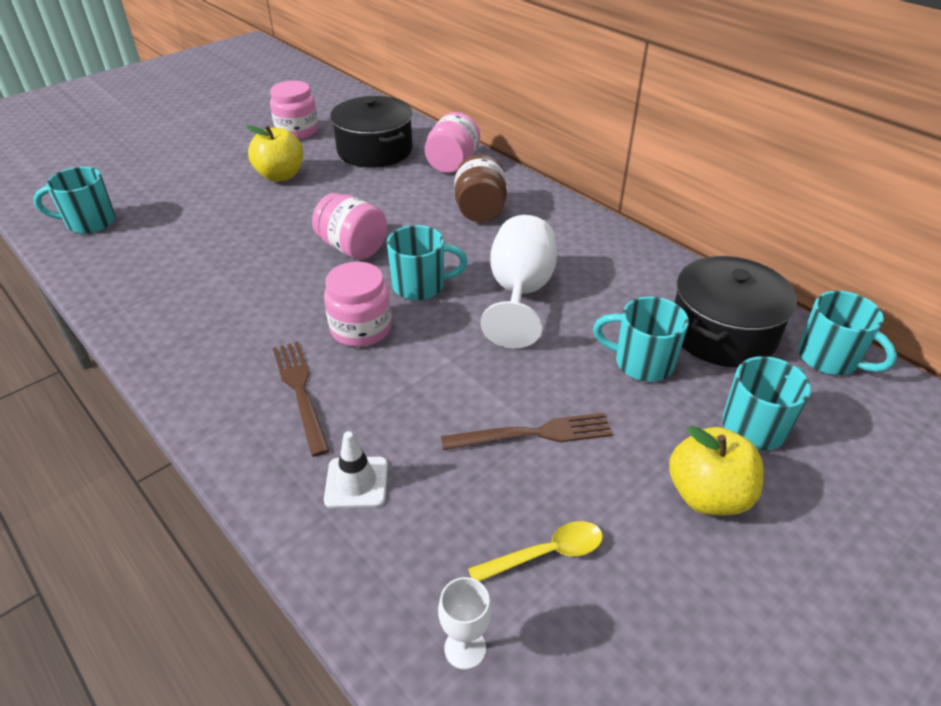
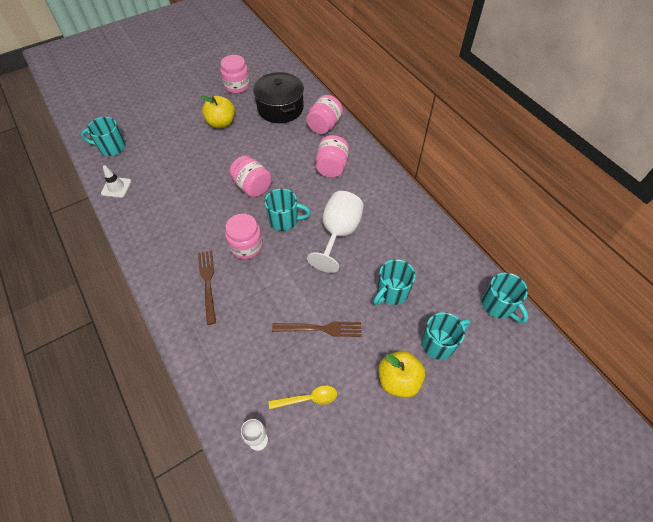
camera: 10 degrees right, 15 degrees up
(356, 482) = (226, 343): white traffic cone -> white traffic cone (116, 187)
(480, 211) = (331, 167): brown jar -> pink jar
(641, 362) = (392, 292): turquoise mug -> turquoise mug turned 75 degrees counterclockwise
(722, 332) = (444, 278): black pot -> none

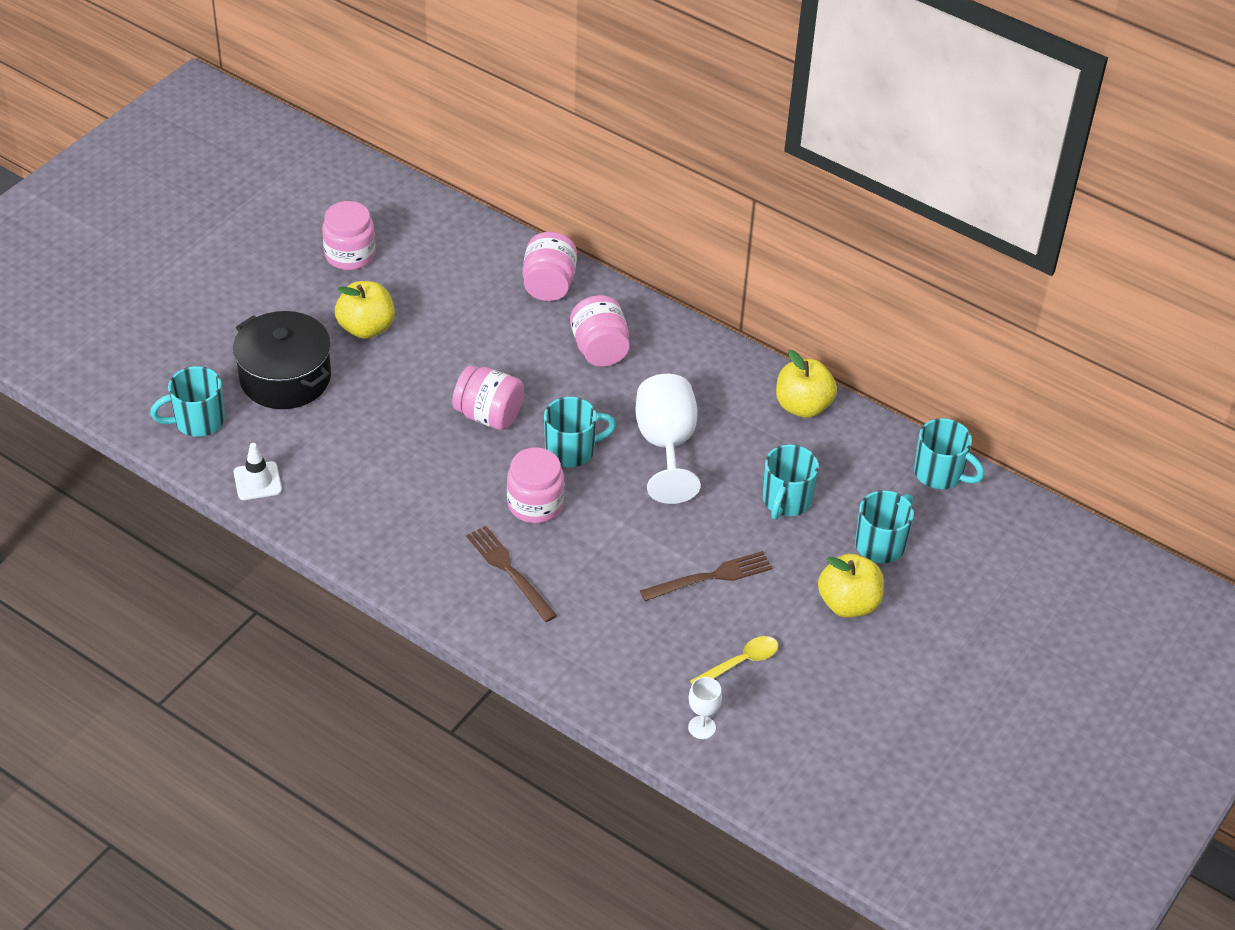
camera: 25 degrees left, 10 degrees down
(280, 108) = (454, 275): black pot -> black pot (285, 378)
(430, 234) = (803, 406): none -> yellow apple

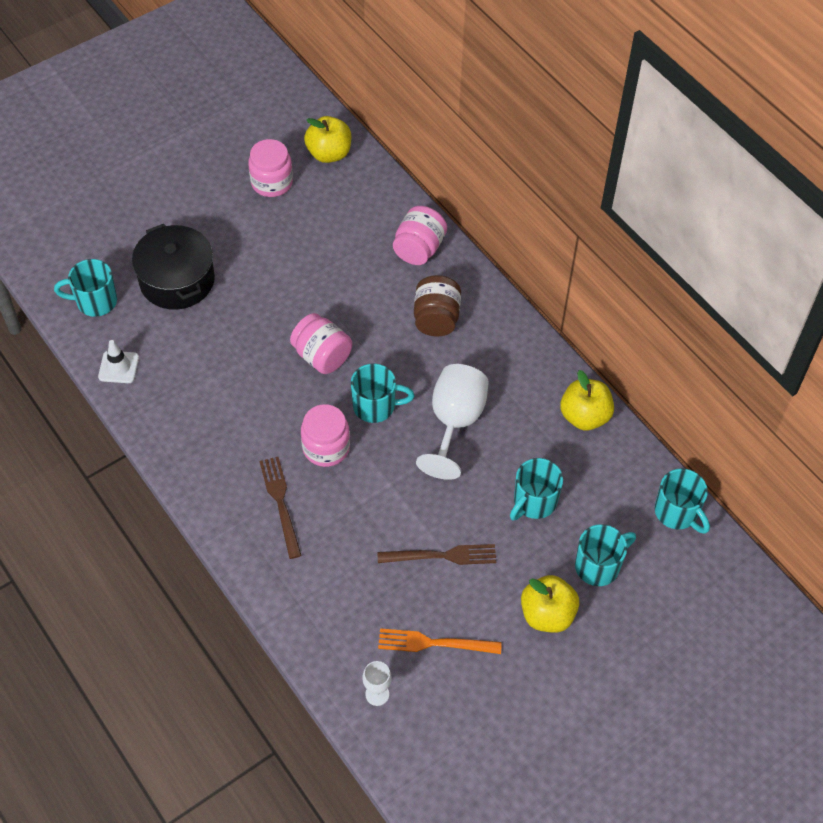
camera: 20 degrees right, 10 degrees up
(366, 328) = (258, 252): yellow apple -> yellow apple (329, 154)
(599, 349) = (436, 319): pink jar -> brown jar
(741, 662) = (434, 643): yellow spoon -> orange fork

